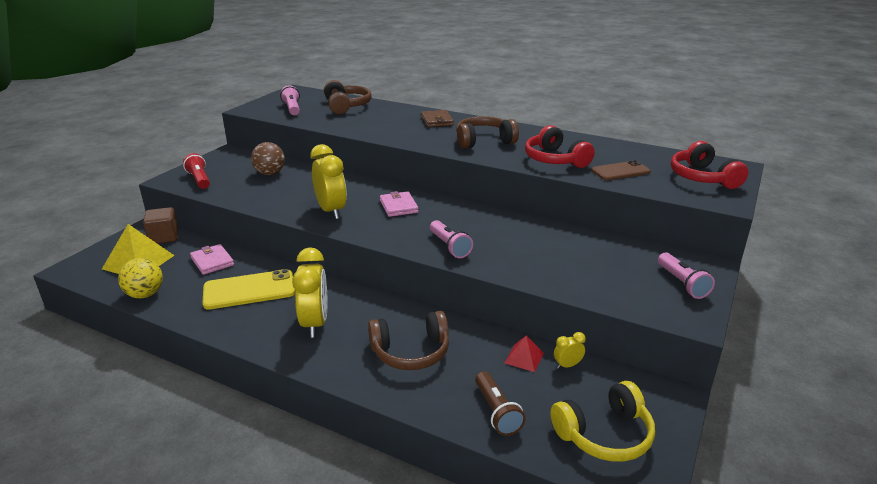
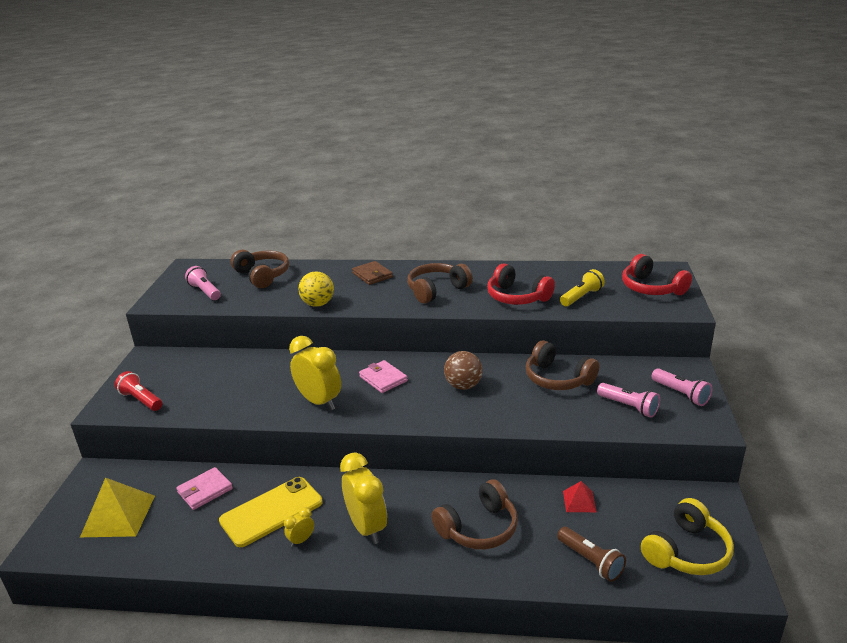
camera: 20 degrees left, 0 degrees up
(145, 294) = (158, 552): yellow ball -> yellow ball (318, 304)
(164, 237) = (125, 477): brown cube -> none
(212, 261) = (205, 490): pink wallet -> pink wallet turned 75 degrees counterclockwise
(270, 173) = (217, 373): brown ball -> brown ball (463, 386)
(449, 246) = (464, 411): pink flashlight -> pink flashlight (628, 407)
(560, 242) = (557, 379): none -> brown headphones
(567, 365) = (619, 497): yellow clock -> yellow clock (301, 540)
(620, 171) = (581, 297): brown phone -> yellow flashlight

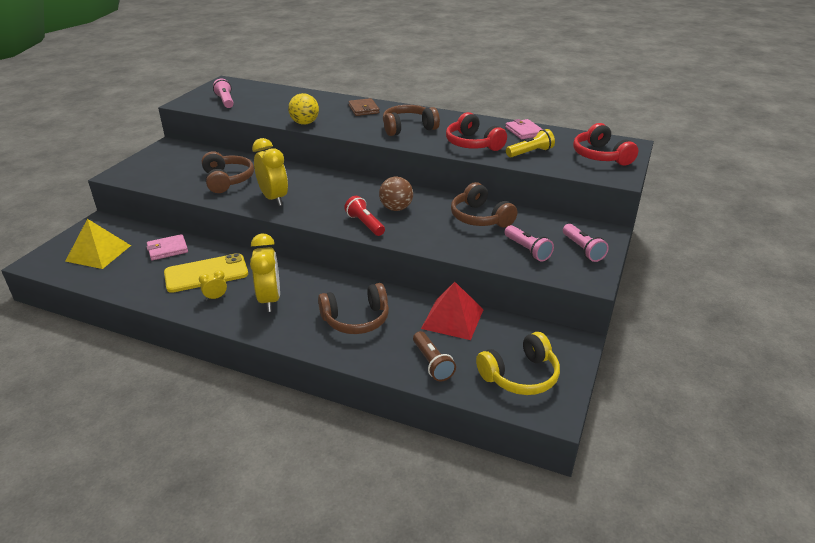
camera: 15 degrees right, 5 degrees up
(141, 400) = (145, 173): red flashlight -> red flashlight (365, 224)
(262, 276) = (277, 97): brown headphones -> brown headphones (227, 180)
(383, 379) = (335, 192): pink wallet -> pink wallet (524, 131)
(579, 501) = (452, 319): red pyramid -> red pyramid, size x1.89

